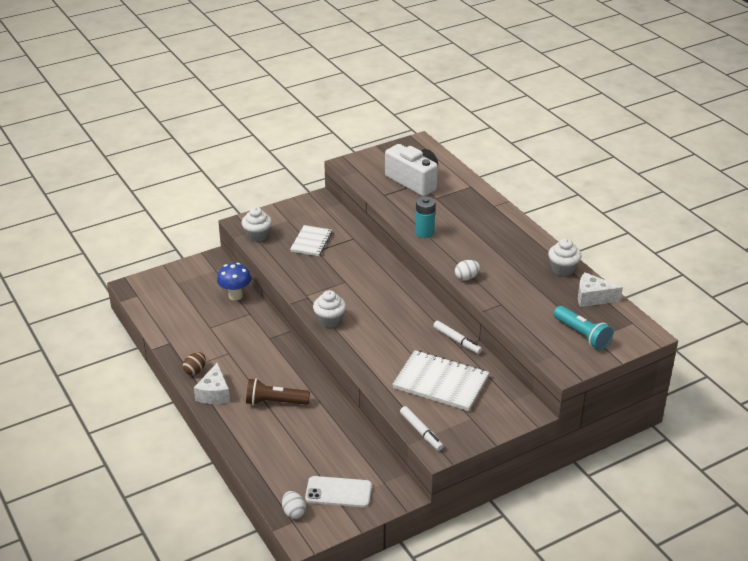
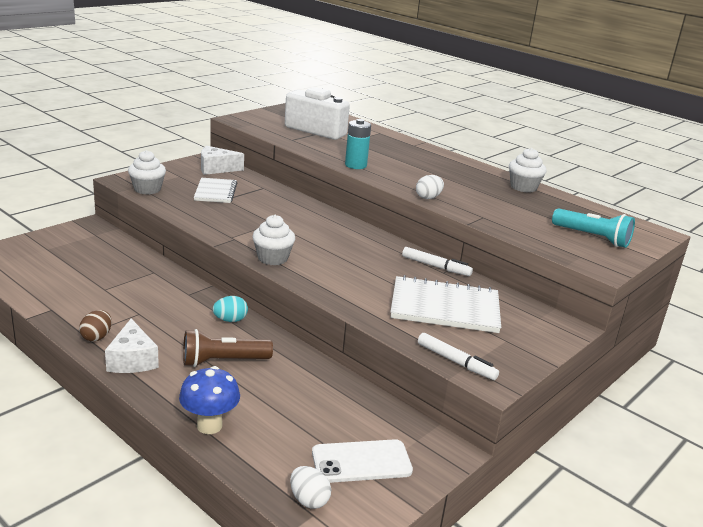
camera: 20 degrees left, 10 degrees down
(235, 296) = (129, 256): blue mushroom -> blue mushroom (209, 425)
(292, 366) = (230, 320): none -> turquoise egg
(592, 297) = (574, 207): white cheese -> white cheese (216, 169)

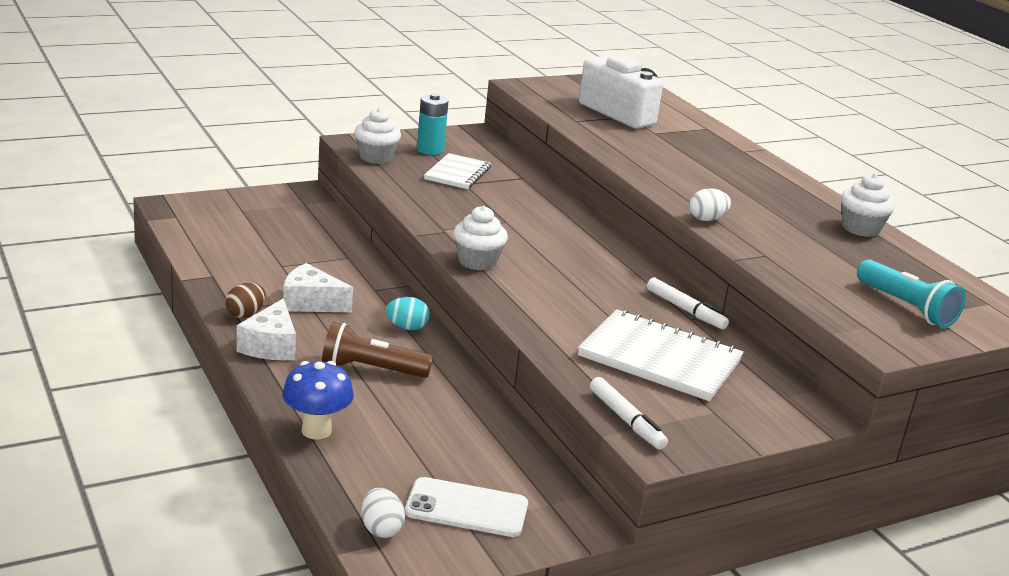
camera: 20 degrees right, 0 degrees up
(216, 169) = (477, 145): white cheese -> white cheese (311, 303)
(355, 165) = (638, 164): turquoise battery -> turquoise battery (430, 150)

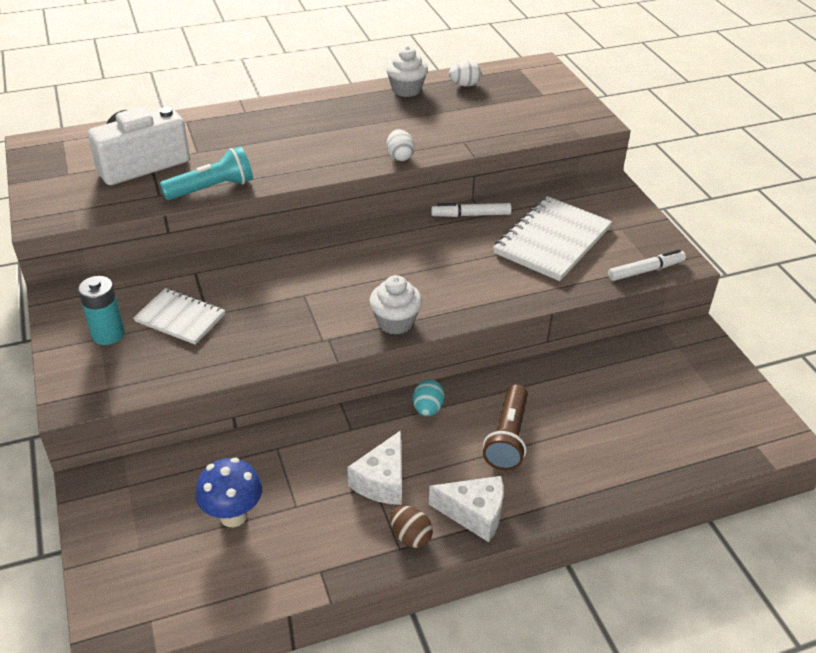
camera: 80 degrees left, 15 degrees up
(316, 430) = (616, 479): blue mushroom -> blue mushroom (233, 515)
(376, 157) = (125, 381): white cupcake -> none
(381, 529) = (738, 442): white egg -> white egg (464, 85)
(466, 508) = (697, 392): white phone -> none
(685, 310) = (471, 215): white marker -> white marker turned 150 degrees counterclockwise
(906, 307) = (536, 100): turquoise flashlight -> turquoise flashlight (212, 188)

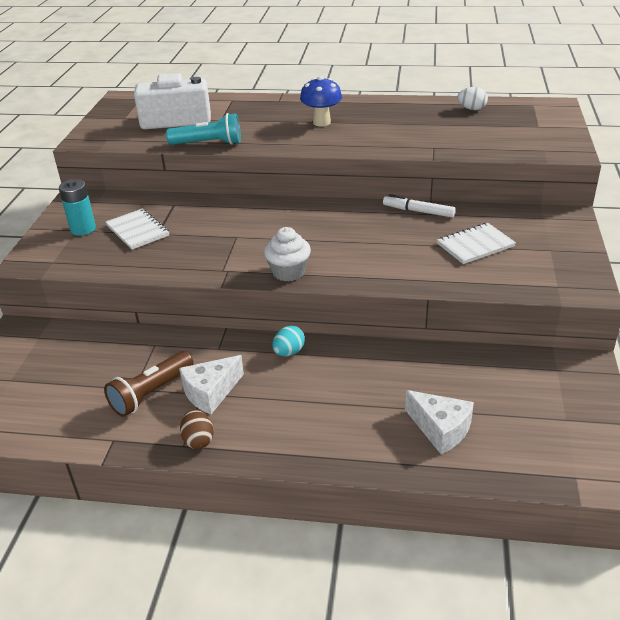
camera: 30 degrees right, 5 degrees down
(233, 515) = (87, 380): blue mushroom -> blue mushroom (321, 122)
(400, 156) = (369, 148): white egg -> none
(406, 90) = (418, 105): white cupcake -> none
(474, 513) = (262, 441): white cheese -> white cheese (440, 429)
(508, 438) = (337, 394): brown flashlight -> brown flashlight (151, 393)
(552, 240) = (475, 245): white notebook -> white notebook, size x0.62
(645, 270) = (547, 288): white marker -> none

